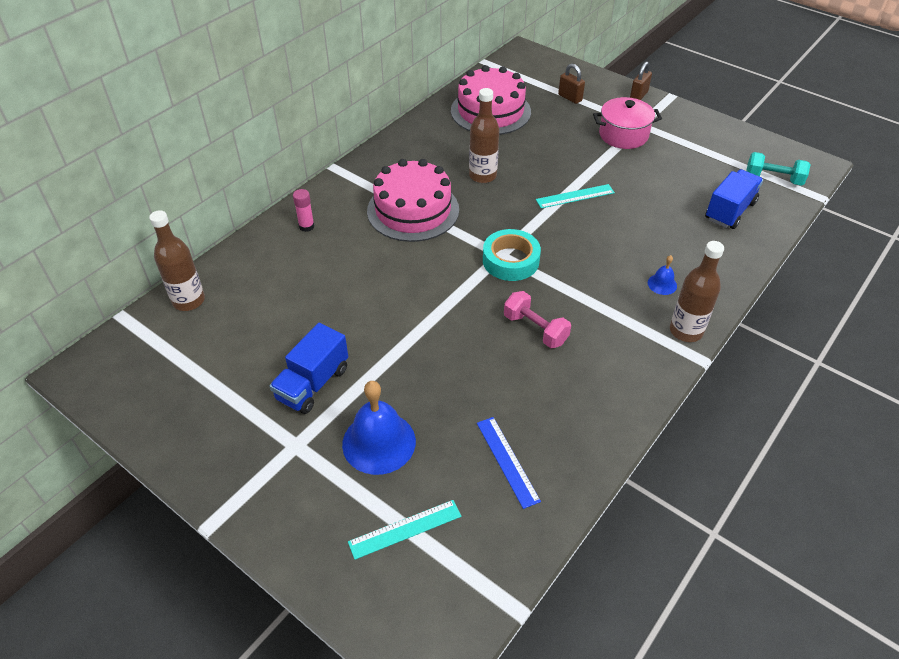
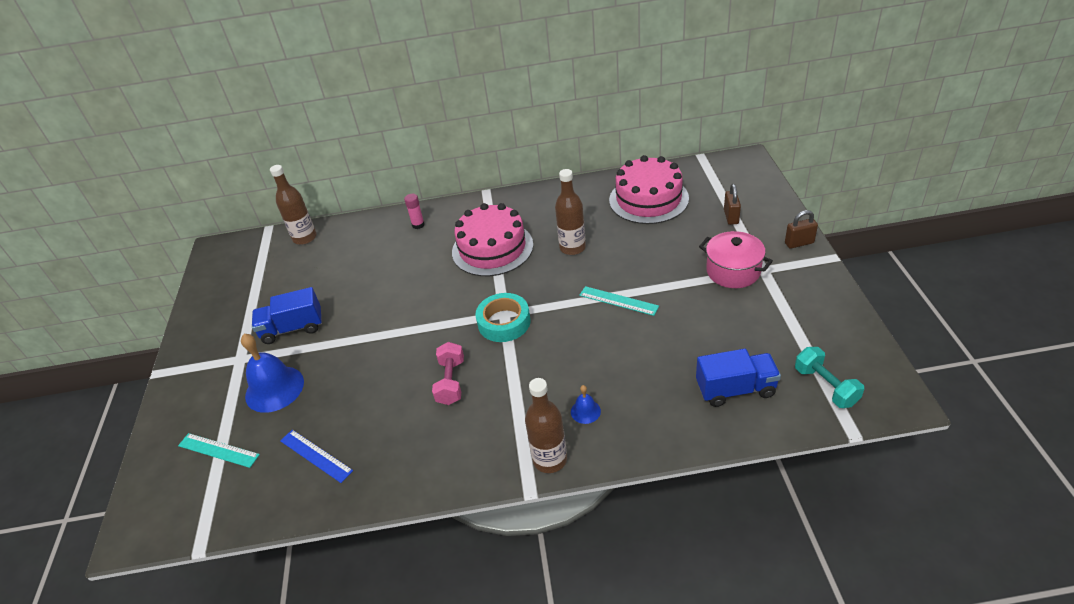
camera: 50 degrees right, 5 degrees down
(507, 461) = (316, 455): blue ruler -> blue ruler turned 75 degrees counterclockwise

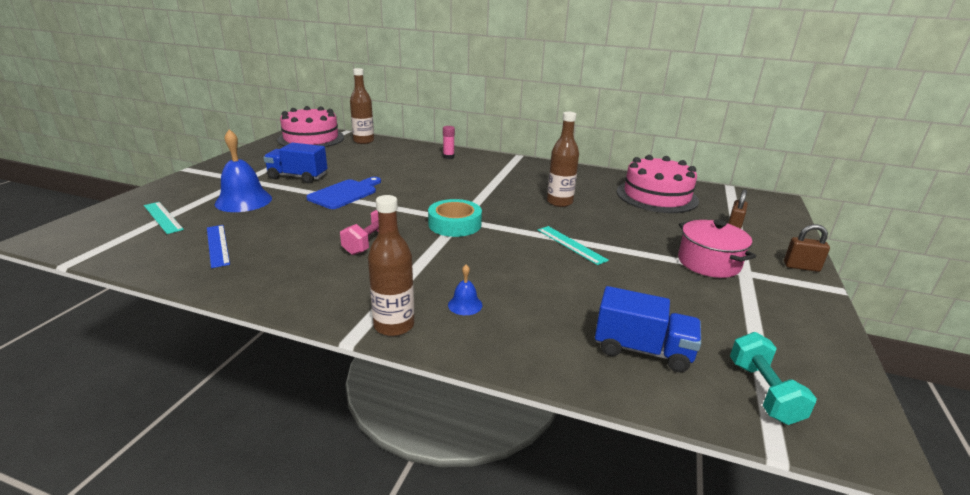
camera: 20 degrees right, 15 degrees down
(366, 330) = (345, 193): none -> blue cutting board
(492, 248) = (491, 183): pink cake -> pink cake (311, 138)

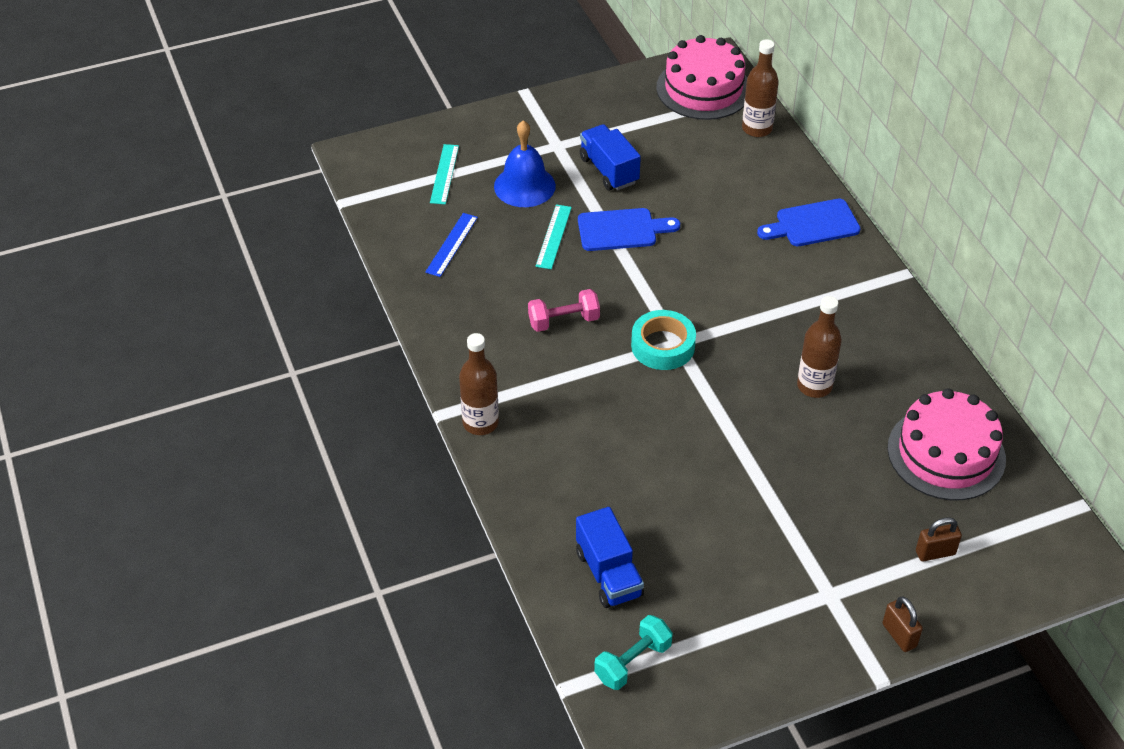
camera: 50 degrees right, 20 degrees up
(448, 157) = (813, 224): pink glue stick -> blue cutting board
(465, 305) = (548, 442): blue bell -> none
(571, 244) = (727, 447): turquoise ruler -> turquoise ruler (553, 236)
(708, 263) = (816, 561): pink pot -> none

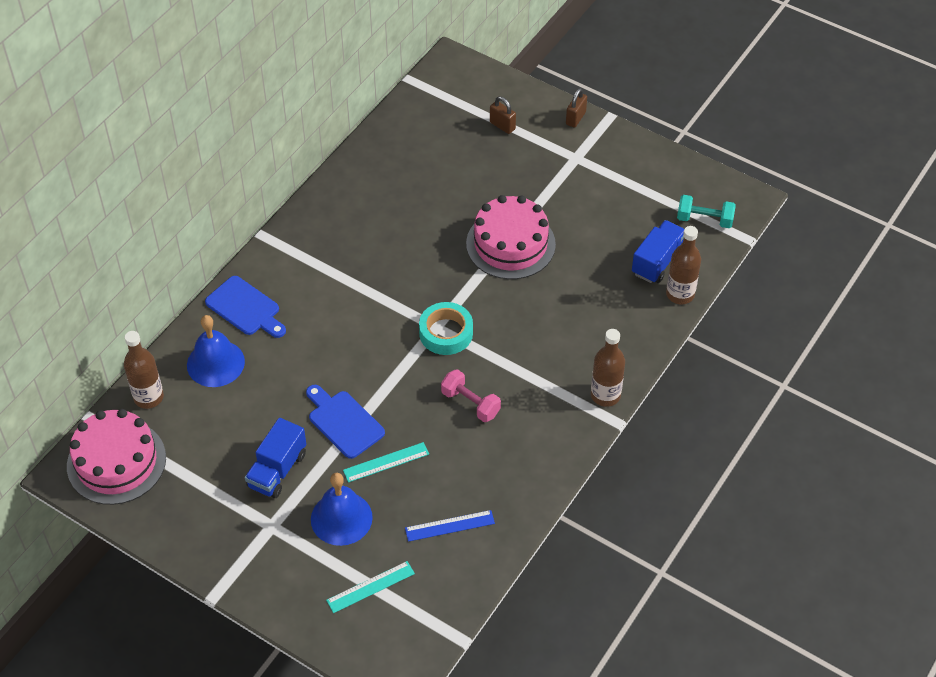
camera: 125 degrees left, 5 degrees up
(761, 180) = (215, 363): none -> blue bell
(814, 386) = (414, 235): brown bottle -> brown bottle (680, 294)
(946, 453) = (418, 150): pink cake -> pink cake (510, 244)

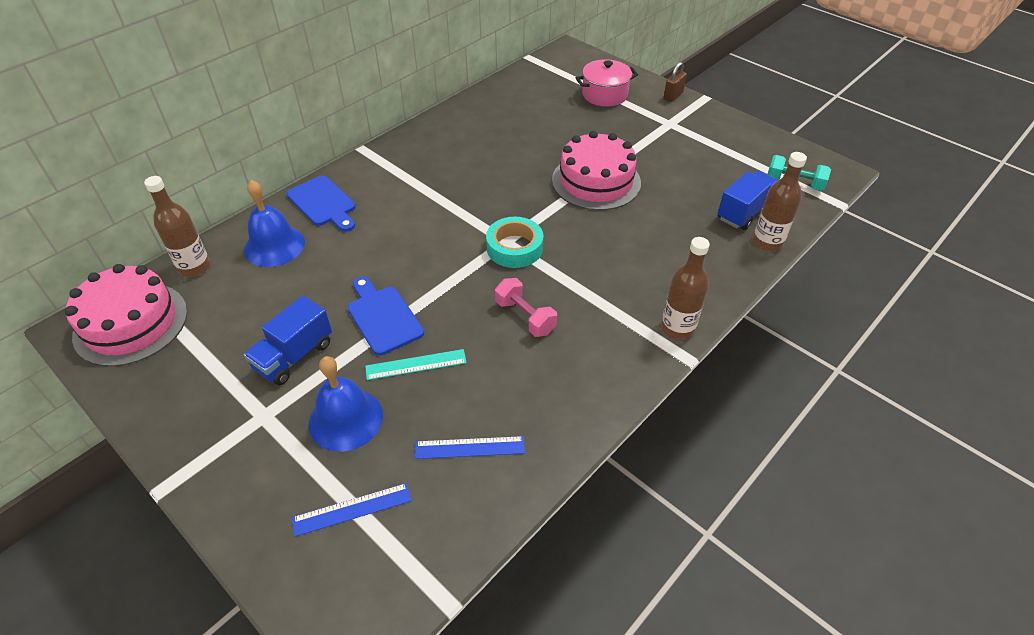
camera: 10 degrees right, 5 degrees down
(370, 587) = (352, 509): turquoise ruler -> blue ruler
(502, 126) = (604, 95): brown padlock -> pink pot

